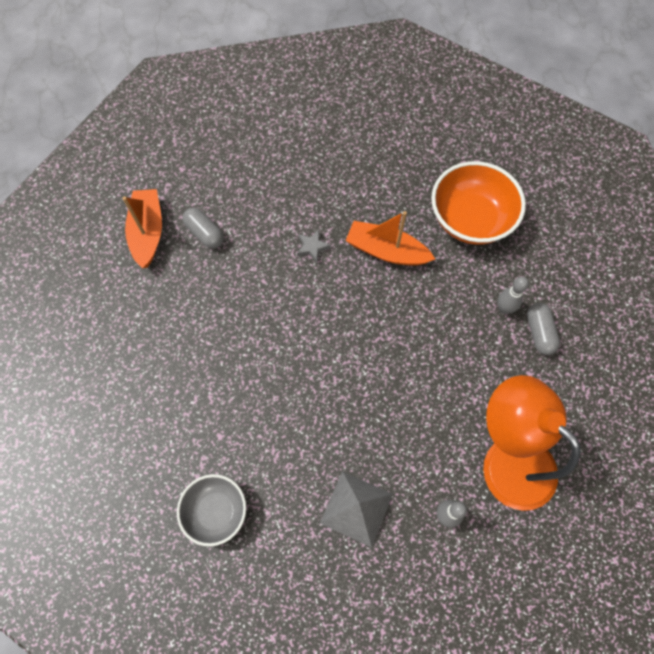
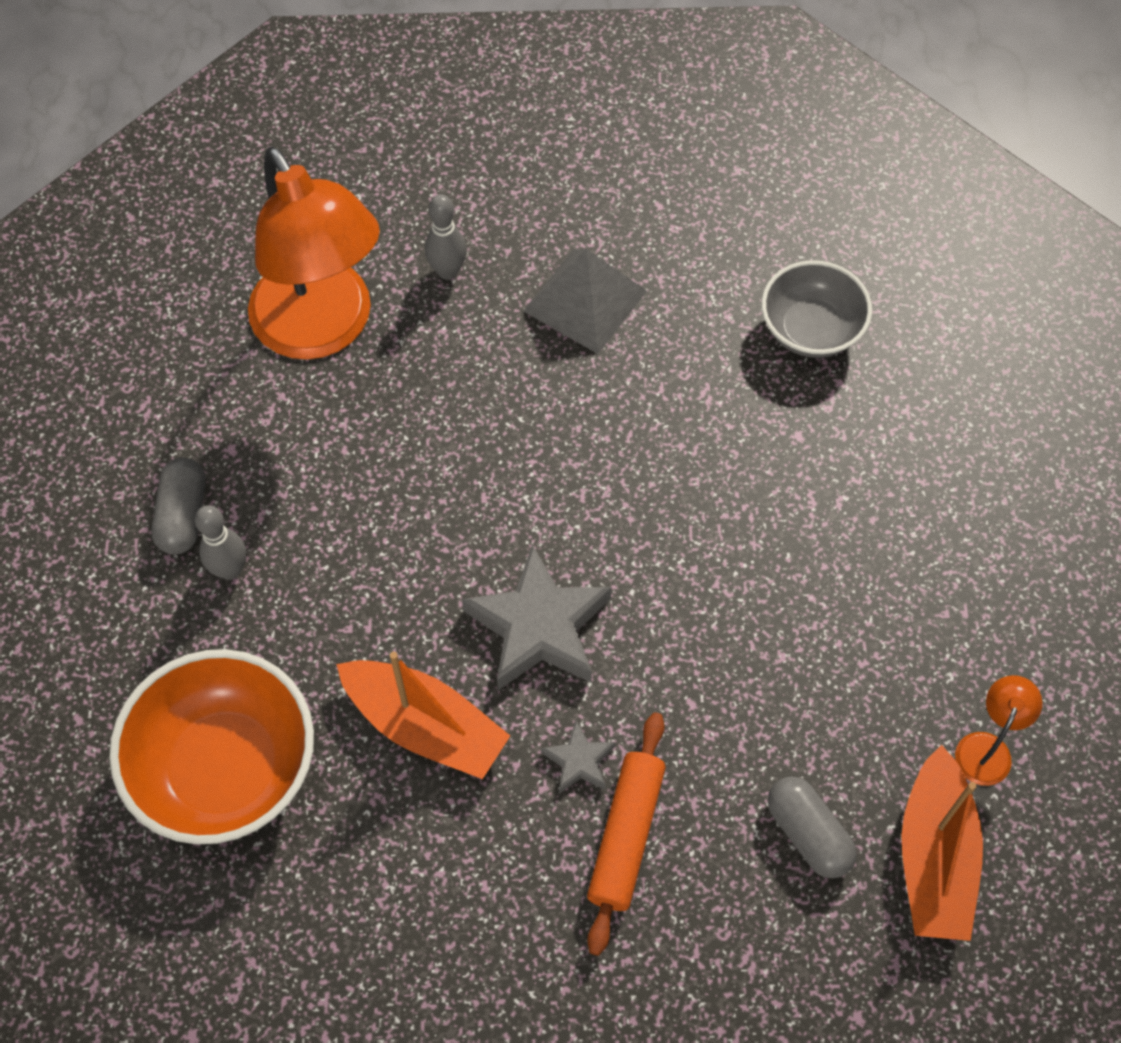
camera: 170 degrees left, 5 degrees down
(121, 283) = (987, 747): none -> orange lamp
(286, 220) = (626, 836): none -> orange rolling pin
(343, 305) = (539, 627): none -> grey star

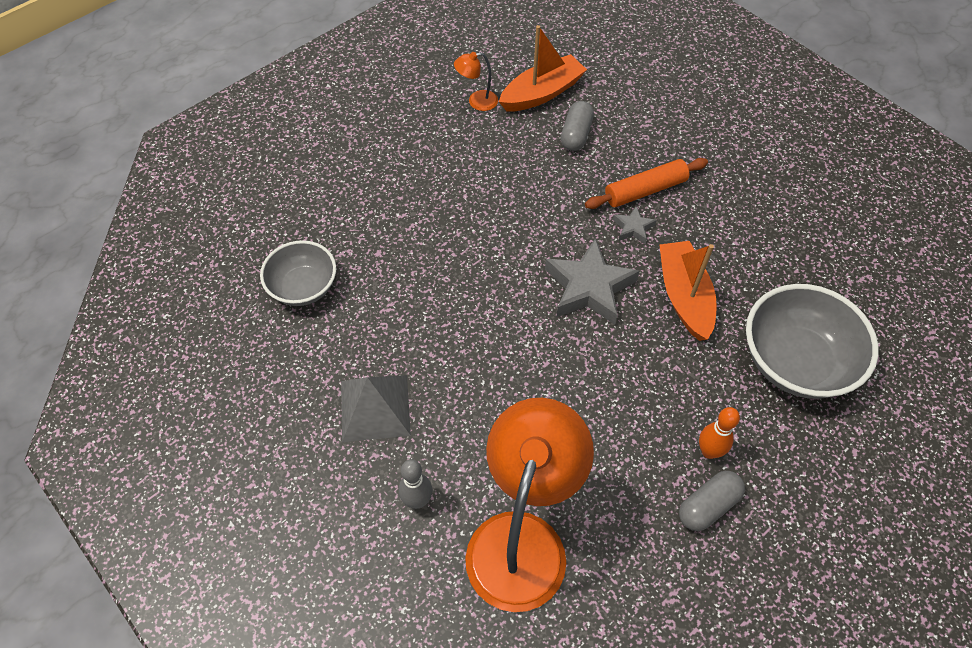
camera: 130 degrees left, 5 degrees down
(226, 768) = (795, 362): orange bowl -> grey bowl
(230, 569) = (709, 451): grey bowling pin -> orange bowling pin

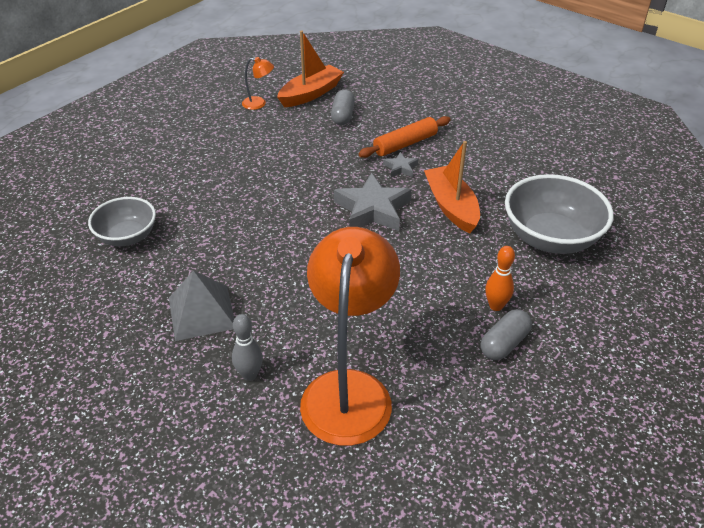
camera: 10 degrees left, 15 degrees down
(477, 102) = (259, 104): orange lamp -> orange lamp turned 150 degrees counterclockwise

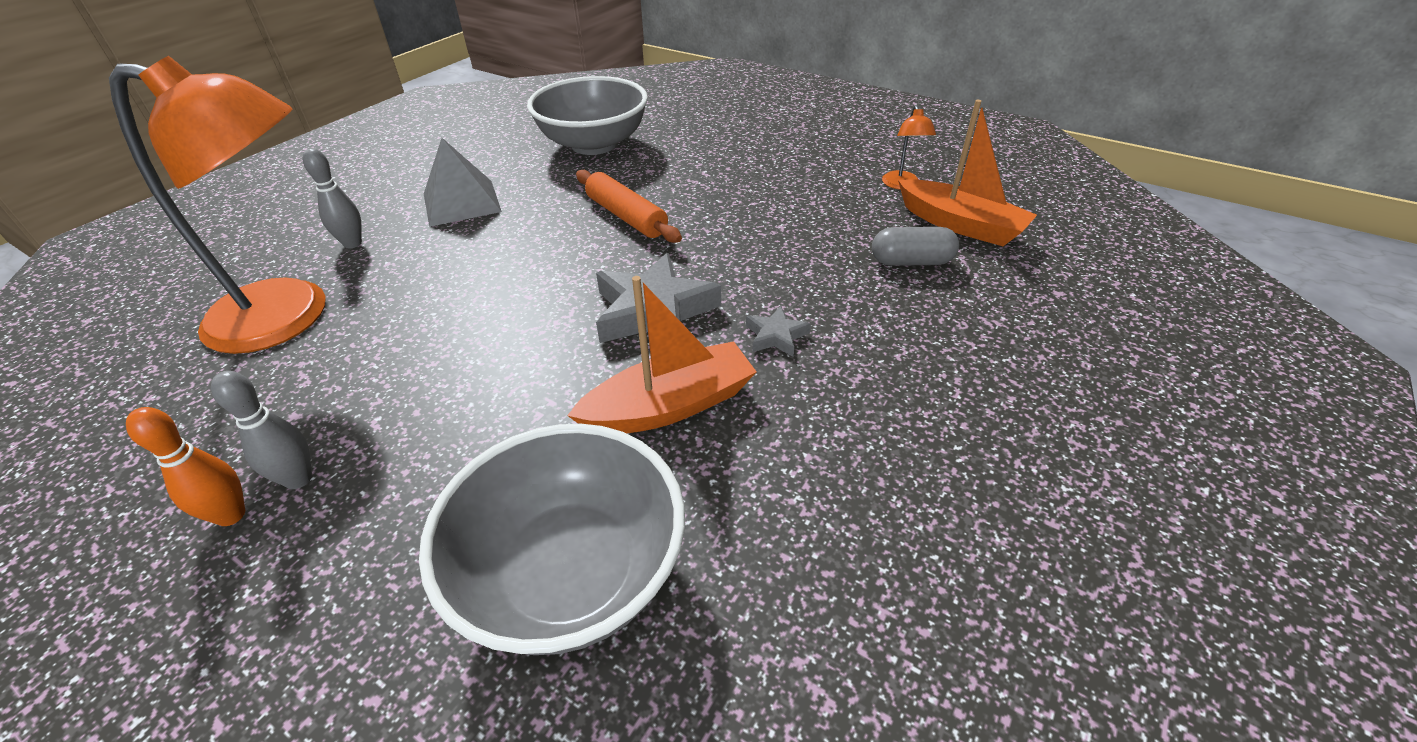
camera: 85 degrees right, 0 degrees up
(127, 236) = (594, 144): grey bowl -> grey bowl, size x1.59
(405, 144) = (854, 338): orange rolling pin -> orange rolling pin (626, 216)
(496, 306) = (391, 469): orange bowling pin -> orange bowling pin (231, 515)
(504, 343) = (298, 479): grey capsule -> grey bowling pin

